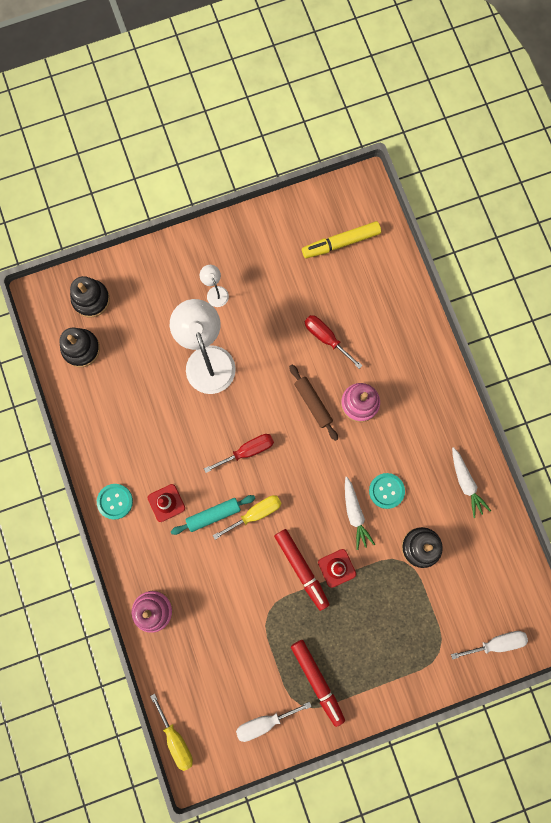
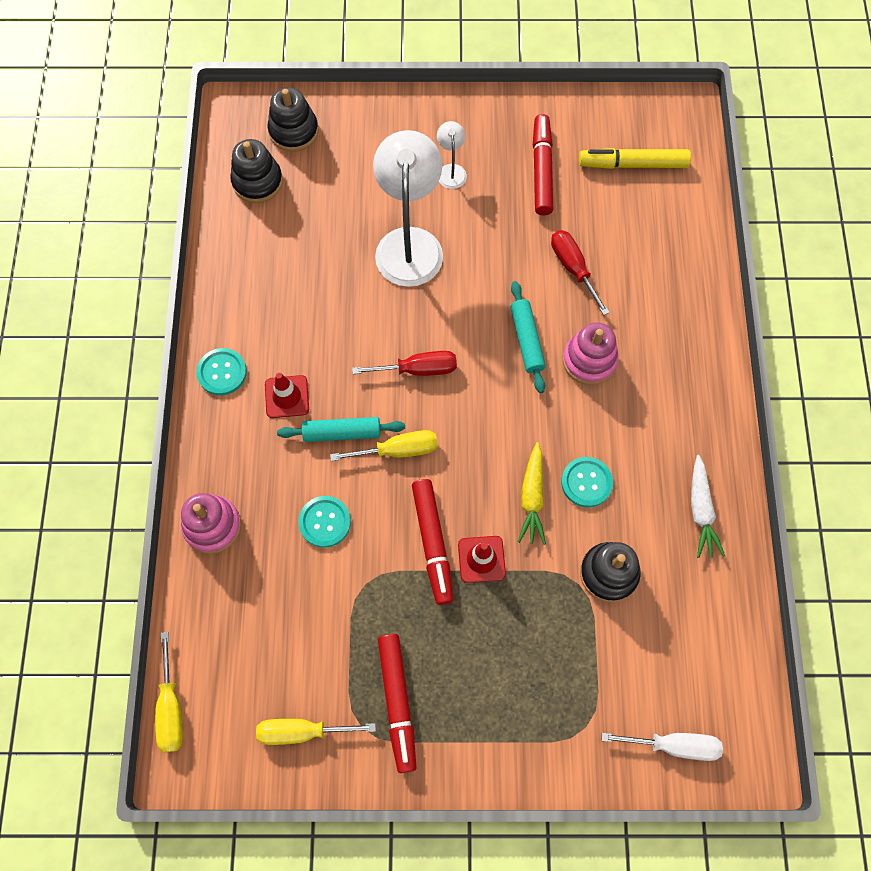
camera: 20 degrees right, 10 degrees down
(226, 581) = (325, 522): none -> turquoise button
(264, 722) = (302, 731): white screwdriver -> yellow screwdriver
(279, 269) = (541, 170): none -> red marker
(313, 403) = (526, 340): brown rolling pin -> turquoise rolling pin
(355, 514) = (532, 497): white carrot -> yellow carrot

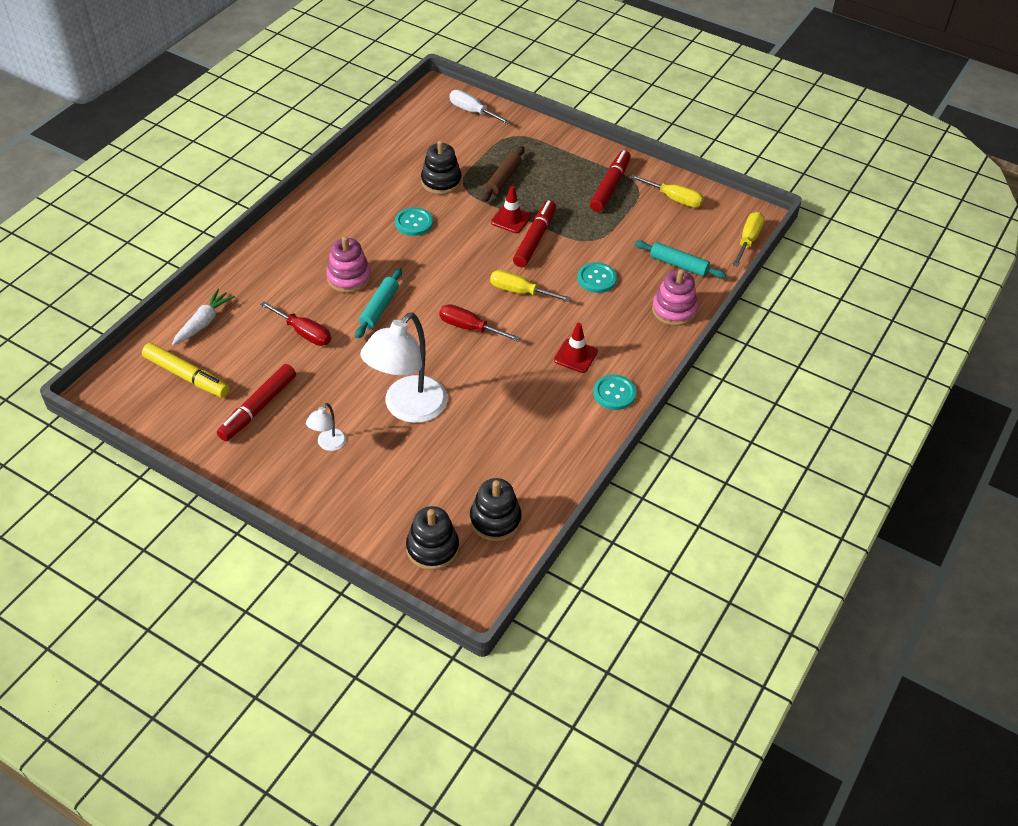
camera: 150 degrees left, 20 degrees down
(342, 433) = (551, 318): turquoise rolling pin -> turquoise rolling pin (678, 265)
(532, 497) = (454, 231): yellow carrot -> none
(538, 627) = (503, 179): none -> brown rolling pin
(573, 268) = (304, 333): red screwdriver -> red screwdriver turned 60 degrees counterclockwise
(700, 511) = (359, 181): white carrot -> white carrot (203, 322)

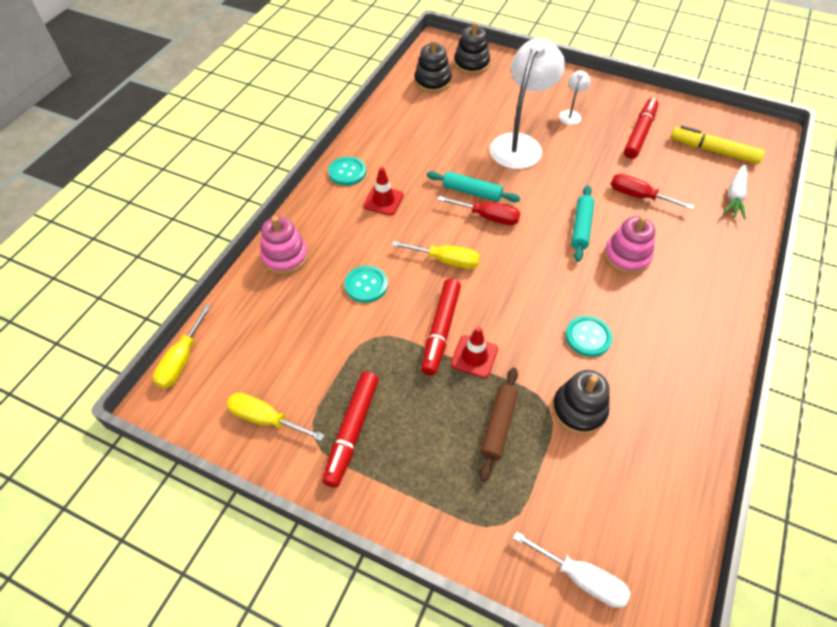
camera: 175 degrees right, 5 degrees up
(678, 265) = (273, 314): turquoise rolling pin -> turquoise rolling pin (472, 192)

